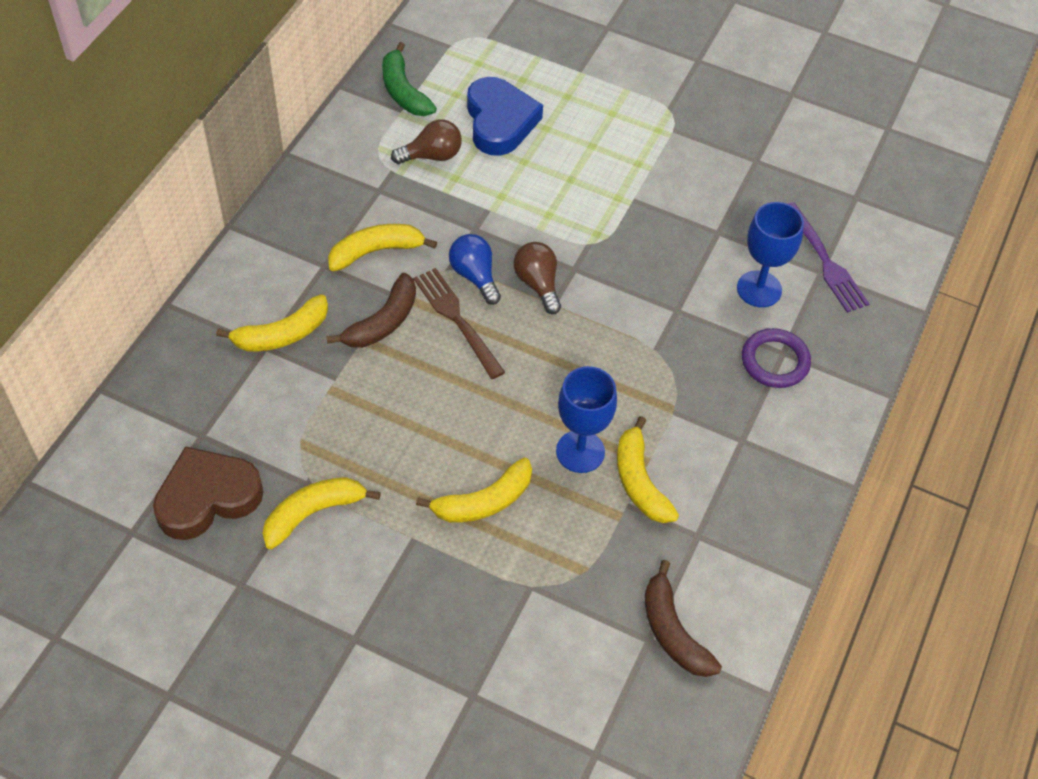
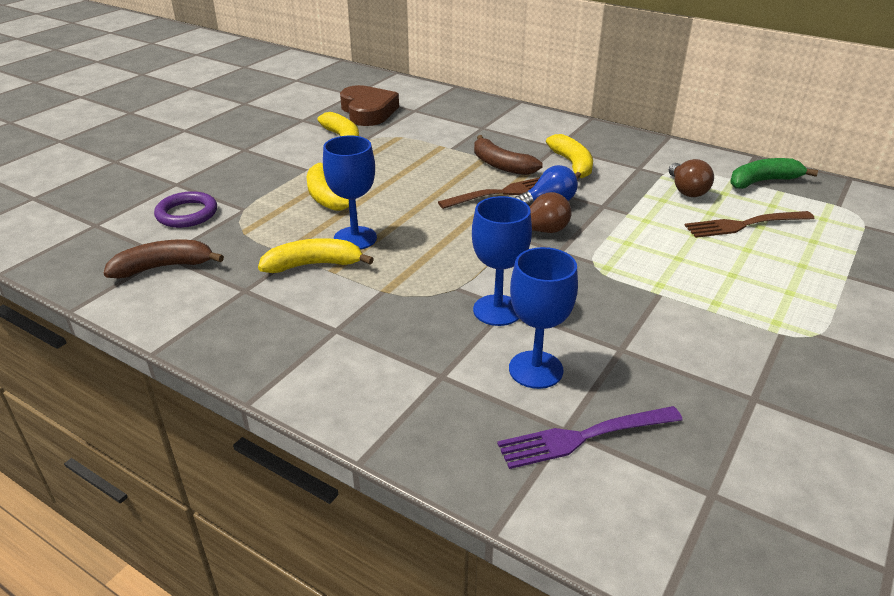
camera: 100 degrees right, 20 degrees down
(282, 334) = (492, 132): yellow banana -> none
(500, 121) = (745, 225): blue heart -> brown fork
(684, 317) = (497, 310): none -> blue goblet
(775, 361) = (430, 367): purple ring -> purple ring (187, 214)

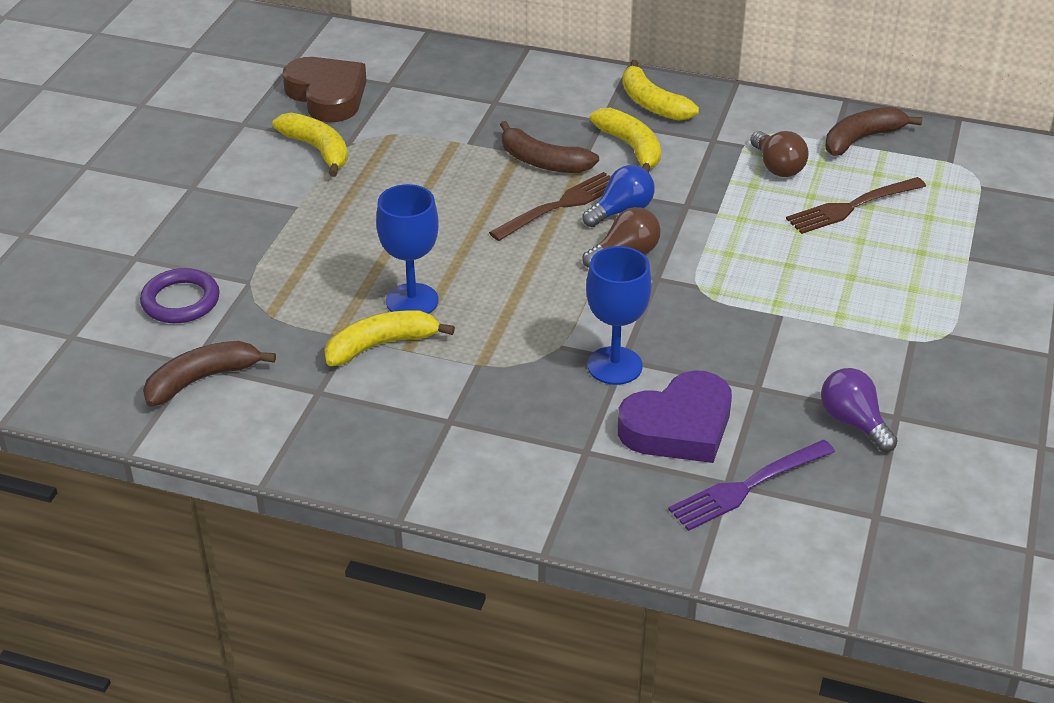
camera: 15 degrees left, 5 degrees up
(325, 195) = (342, 244): yellow banana -> yellow banana (652, 103)
(535, 369) = (679, 426): blue goblet -> purple heart
(708, 396) = (853, 422): none -> purple light bulb
(763, 181) = (861, 139): green banana -> brown banana

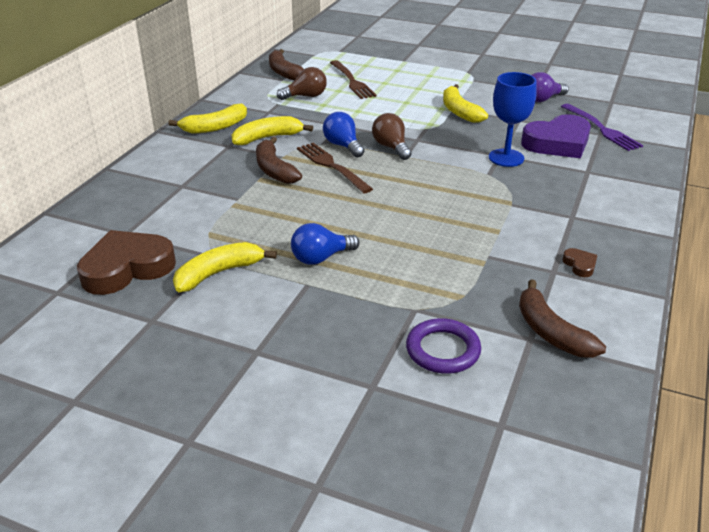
camera: 85 degrees left, 5 degrees down
(331, 416) = (580, 265): none -> brown heart
(346, 212) = (321, 258): none -> blue light bulb
(381, 345) = (495, 242): yellow banana -> yellow banana (459, 111)
(412, 301) = (441, 228): blue goblet -> none
(543, 162) = (274, 170): brown banana -> brown banana turned 120 degrees clockwise
(679, 426) = (558, 143): purple heart -> purple heart turned 90 degrees clockwise

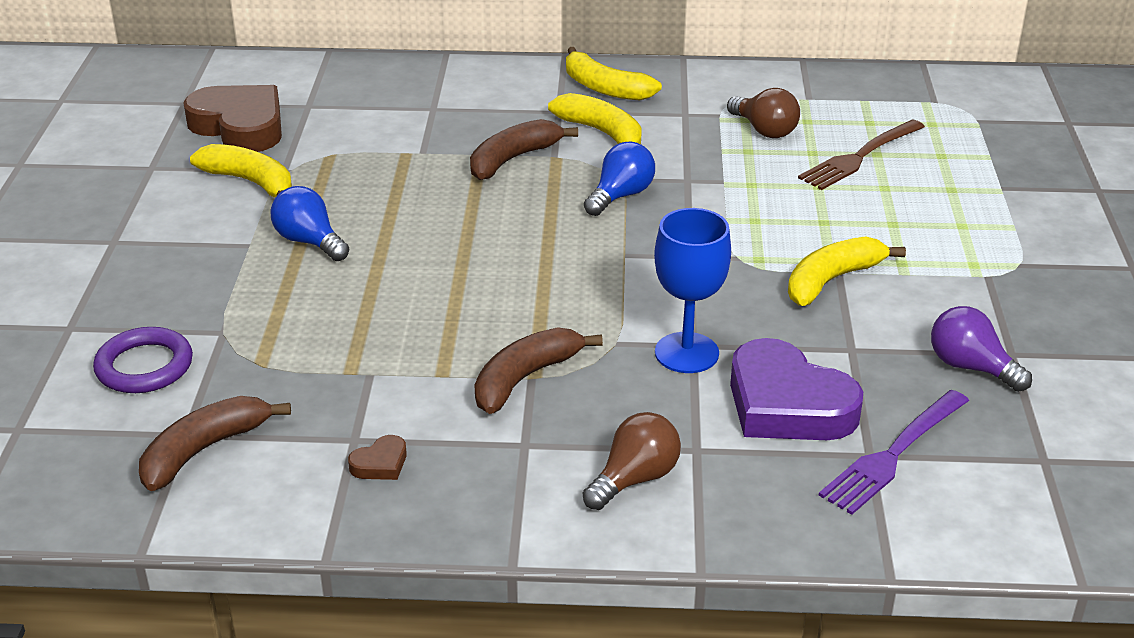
camera: 70 degrees right, 0 degrees up
(284, 72) = (836, 93): brown banana -> brown banana (525, 379)
(332, 166) = (551, 200): brown fork -> none
(391, 147) = (645, 237): brown light bulb -> brown light bulb (635, 479)

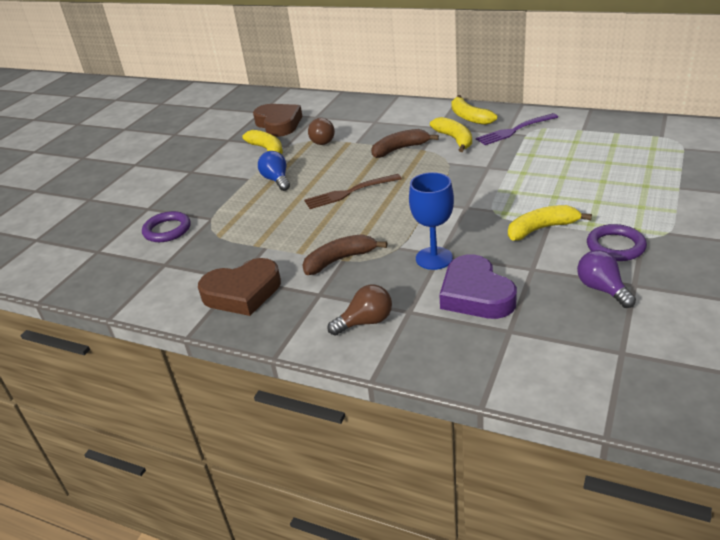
camera: 25 degrees right, 0 degrees up
(204, 450) = (167, 273): brown banana -> none
(380, 464) = (242, 293): brown heart -> brown heart, size x2.42
(621, 196) = (446, 172): blue light bulb -> none
(764, 130) = (547, 144): brown light bulb -> brown light bulb (321, 141)
(859, 157) = (596, 163): brown fork -> brown fork (349, 192)
(893, 454) = (524, 333): purple fork -> purple fork (514, 130)
(956, 296) = (615, 246): none -> purple ring

